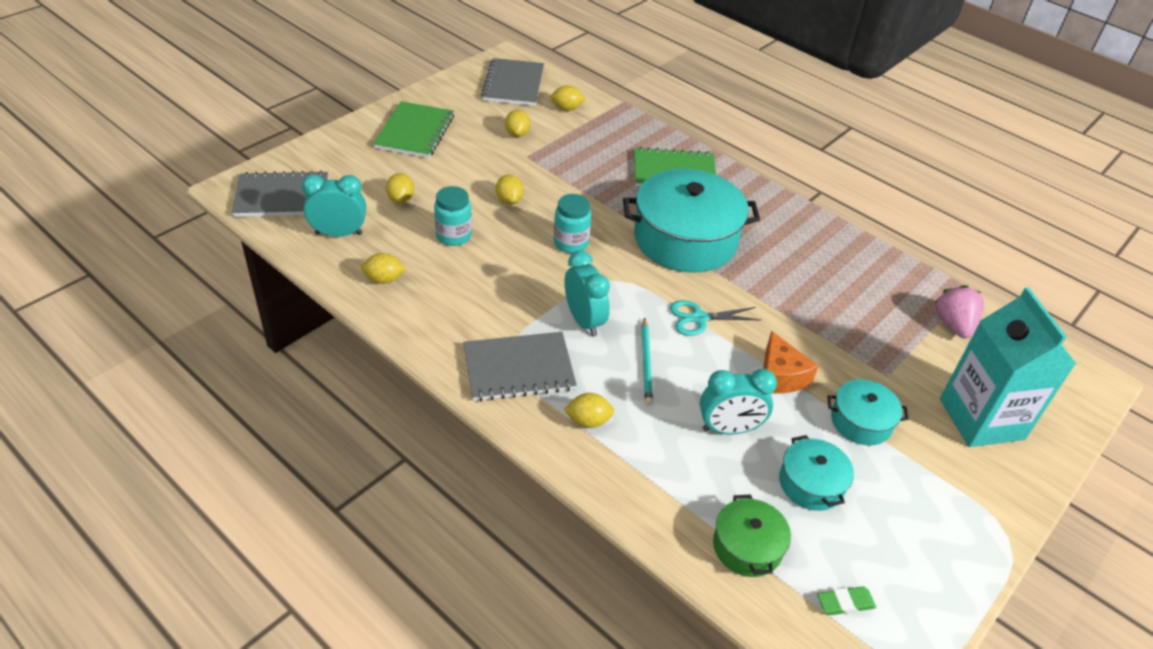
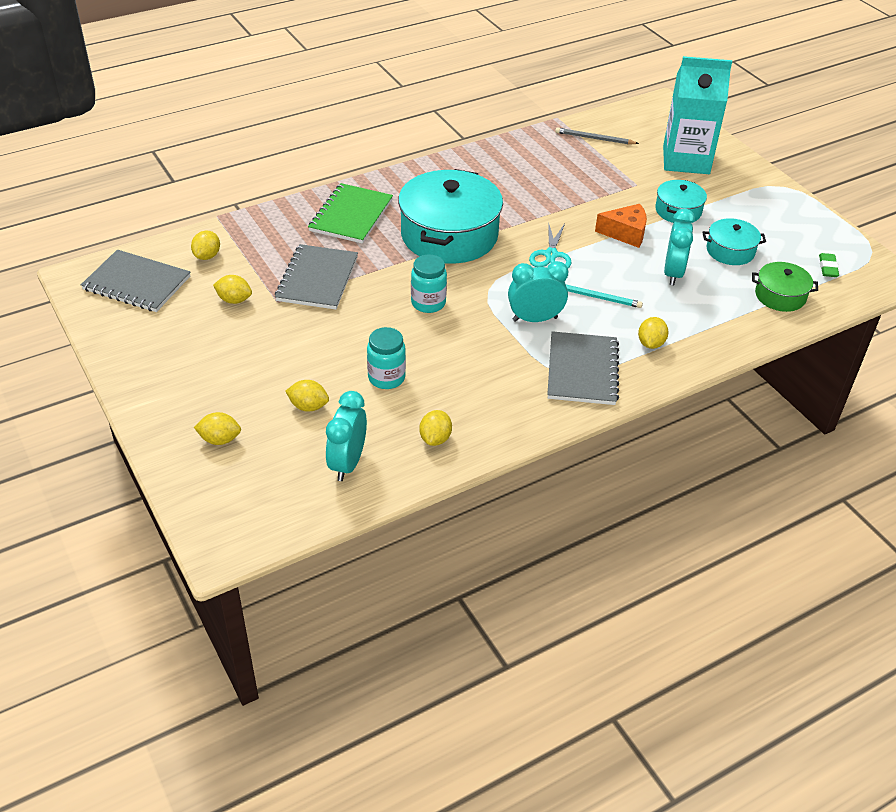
camera: 70 degrees left, 0 degrees up
(282, 197) = (259, 504): grey notebook -> grey notebook (317, 279)
(415, 132) = (187, 376): green notebook -> none
(509, 200) = (346, 329): yellow lemon -> yellow lemon (220, 439)
(953, 325) = (594, 138): pink strawberry -> grey pencil

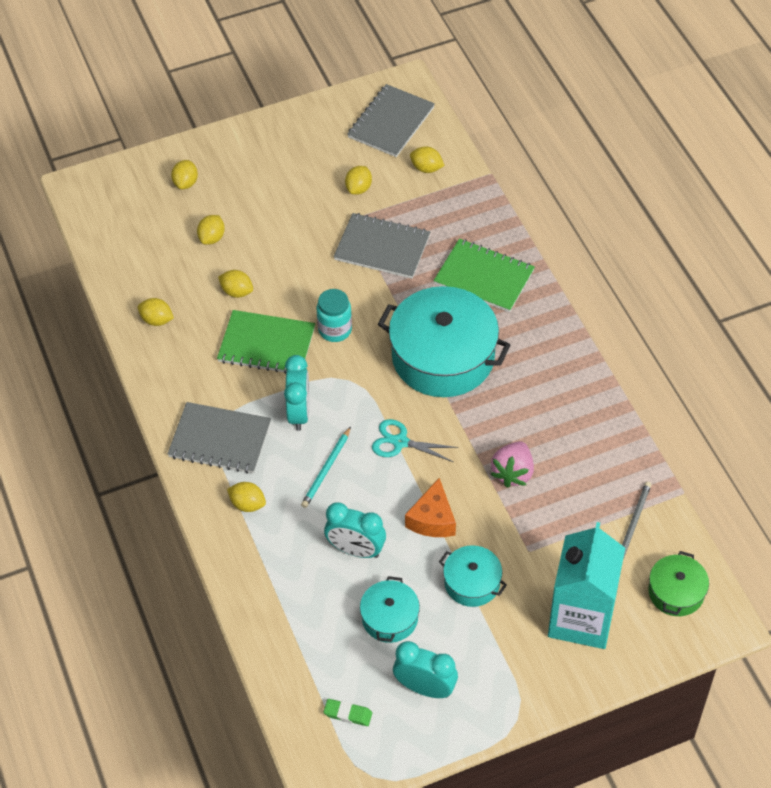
camera: 100 degrees right, 10 degrees up
(347, 463) = (142, 261): turquoise clock -> turquoise clock (425, 688)
(386, 378) = (237, 292): turquoise jar -> yellow lemon
(455, 349) = (266, 344): none -> green notebook
(564, 194) = (513, 473): none -> pink strawberry
(780, 296) = (304, 646): green pot -> green pot (676, 592)

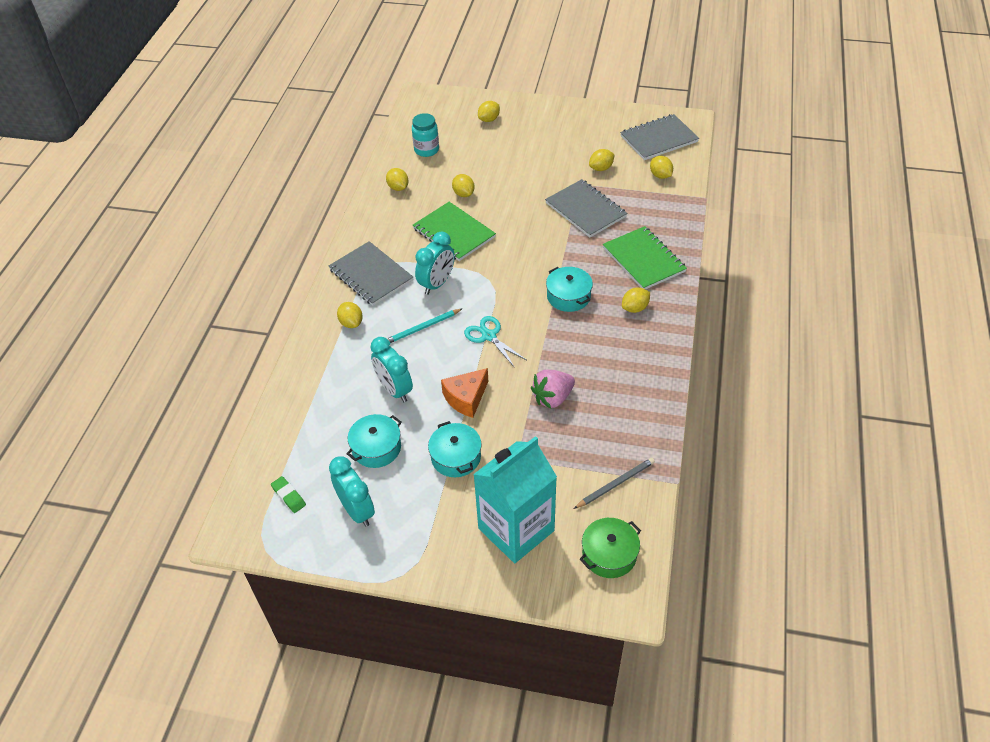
camera: 35 degrees right, 5 degrees down
(212, 238) = (476, 156): yellow lemon -> yellow lemon (635, 308)
(335, 330) = (507, 245): turquoise jar -> turquoise jar (426, 150)
(443, 357) = (568, 296): turquoise pot -> turquoise pot, size x0.50

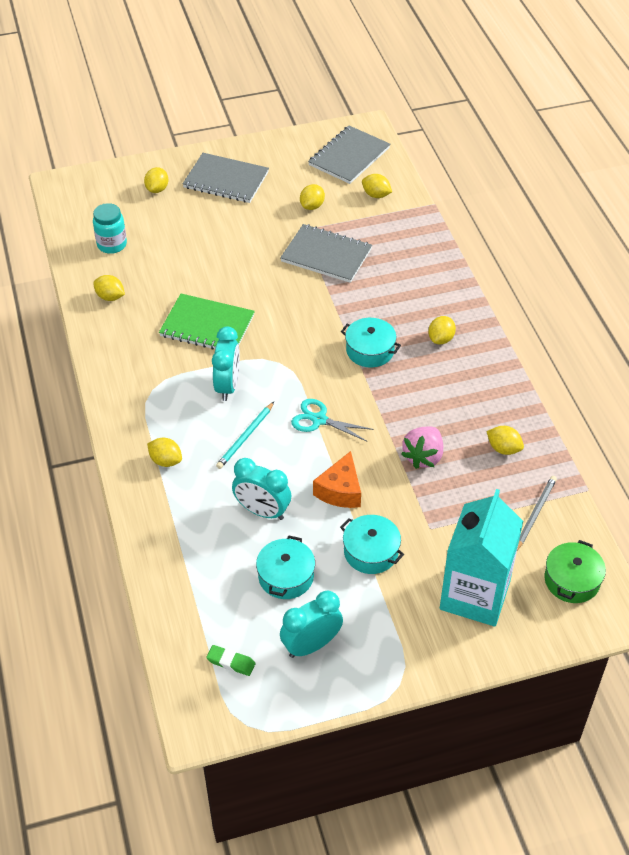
camera: 30 degrees left, 0 degrees up
(357, 510) = (311, 645): turquoise clock -> turquoise clock turned 60 degrees counterclockwise
(371, 275) = (150, 402): grey notebook -> grey notebook (226, 180)
(463, 194) = (187, 280): yellow lemon -> yellow lemon (503, 449)
(643, 260) = (417, 287): green notebook -> none

